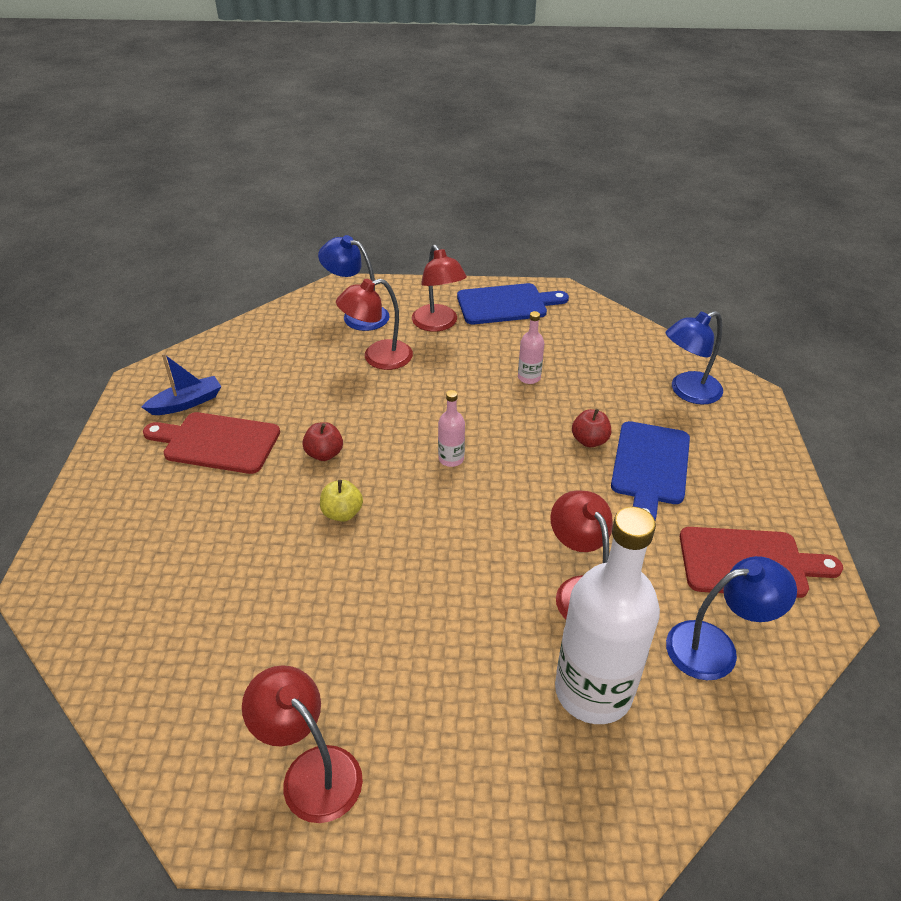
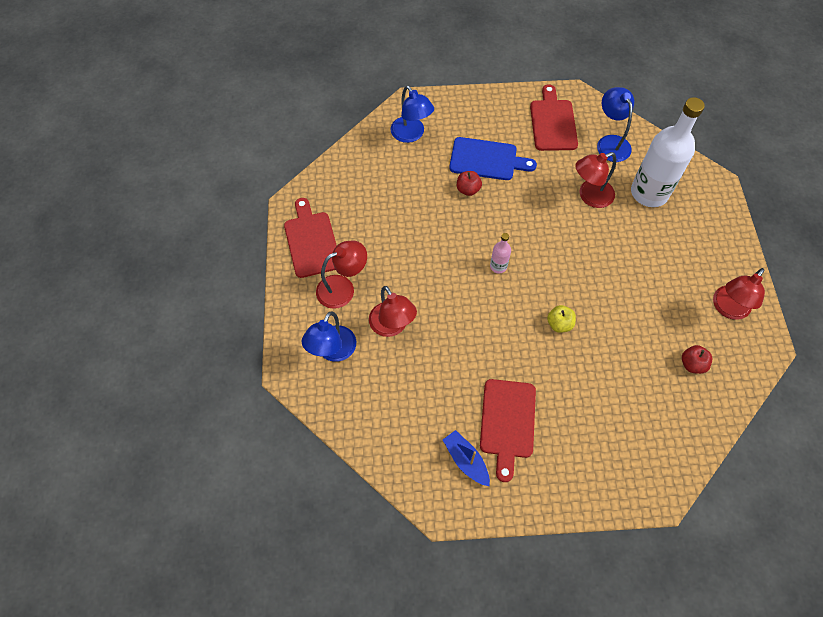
camera: 95 degrees left, 20 degrees up
(324, 454) = (507, 345): red apple -> red apple (692, 364)
(506, 304) = (311, 241): blue cutting board -> red cutting board
(529, 377) = (406, 224): pink bottle -> none

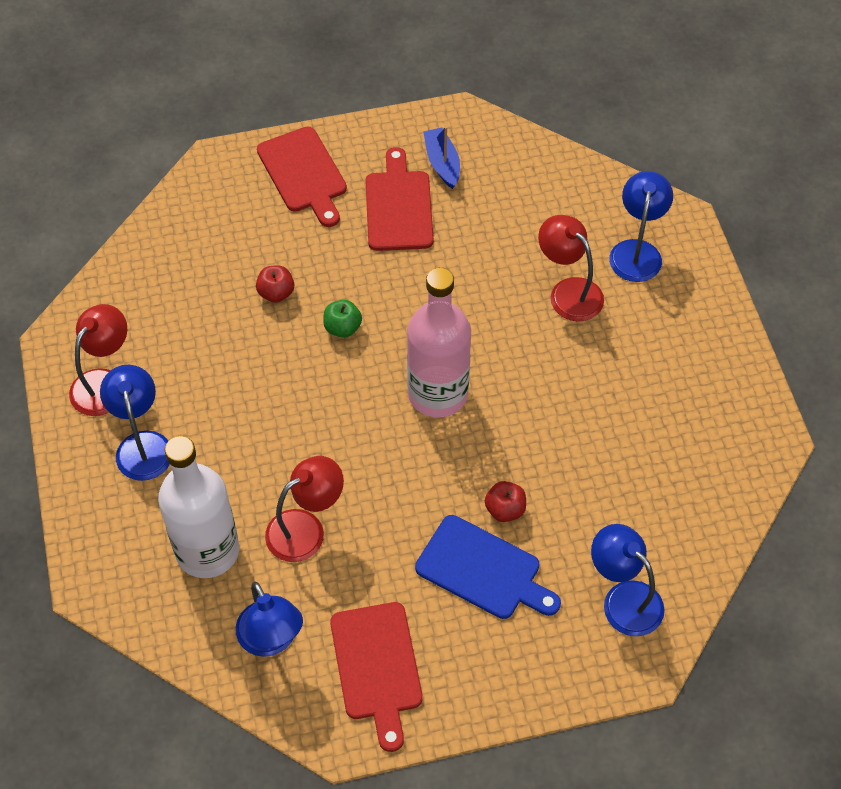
camera: 170 degrees right, 5 degrees down
(311, 241) = (721, 389): red cutting board -> red cutting board (304, 174)
(343, 288) = (651, 330): red lamp -> none
(466, 460) = (442, 163): blue boat -> blue boat turned 150 degrees counterclockwise
(487, 160) = (483, 570): blue cutting board -> blue cutting board turned 150 degrees counterclockwise
(498, 266) = (438, 393): pink bottle -> pink bottle, size x2.34
(559, 324) = (342, 328): yellow apple -> green apple
(692, 364) = (163, 304): red apple -> red apple (276, 293)
(696, 262) = (142, 444): none -> blue lamp

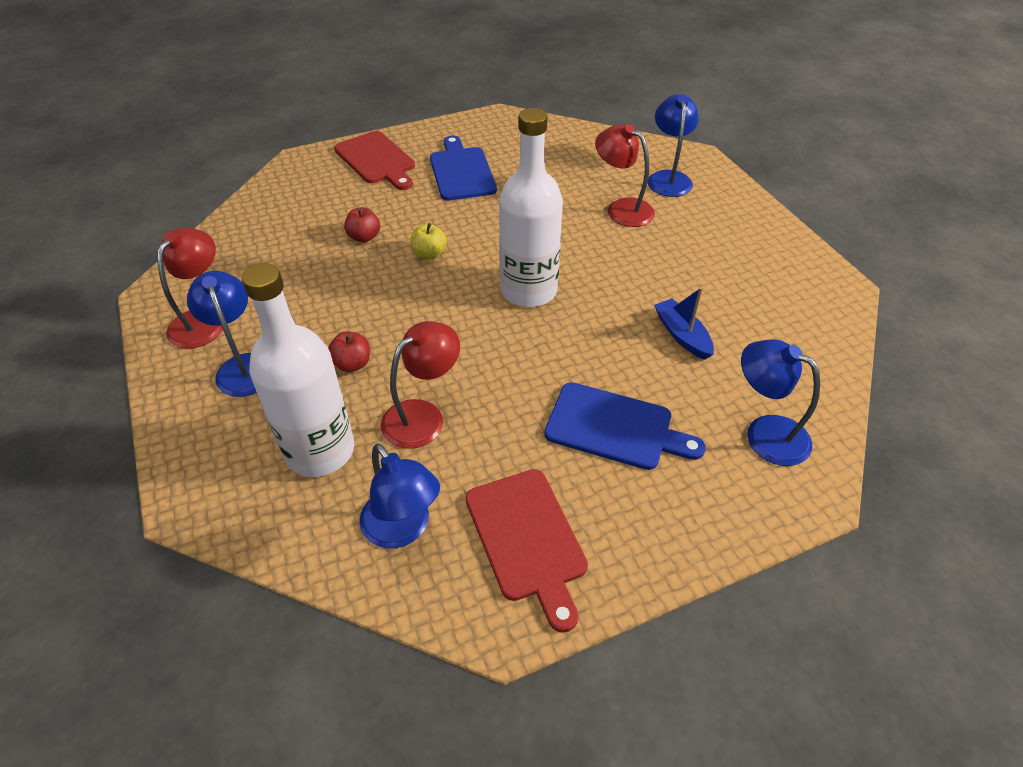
camera: 10 degrees left, 10 degrees down
(342, 328) = (429, 254): green apple -> yellow apple
(398, 206) = (461, 171): red cutting board -> blue cutting board
(438, 393) = (528, 290): pink bottle -> white bottle
(442, 163) = (491, 143): blue boat -> blue boat (682, 335)
(505, 509) = (620, 372): red apple -> red apple (352, 364)

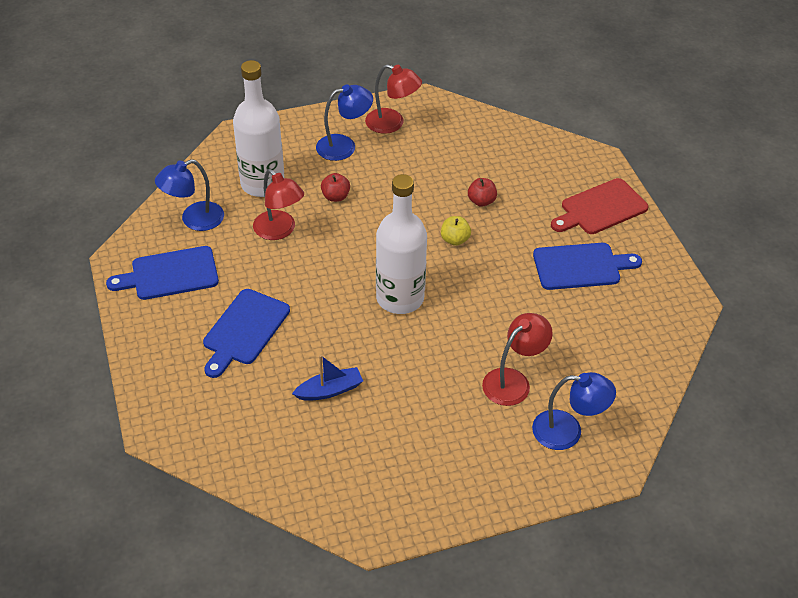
camera: 95 degrees right, 0 degrees up
(527, 539) = (170, 274): red cutting board -> blue cutting board
(765, 433) = (216, 418): blue lamp -> none

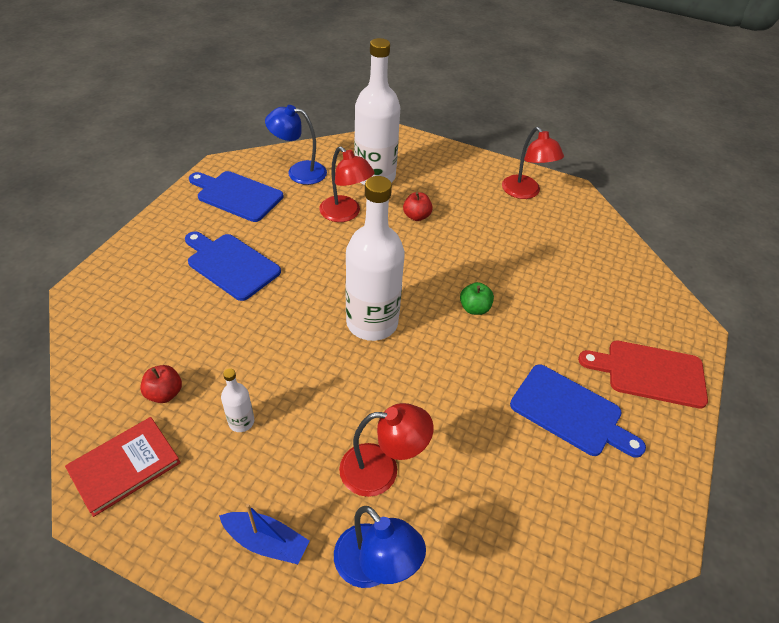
camera: 40 degrees right, 0 degrees up
(244, 330) = (230, 264): blue cutting board -> blue cutting board turned 60 degrees clockwise
(279, 231) = (345, 214): red lamp -> red lamp turned 45 degrees counterclockwise
(329, 390) = (227, 354): blue boat -> blue boat (266, 541)
(344, 146) = (467, 186): blue lamp -> none
(359, 502) = (125, 466): none -> red book
(396, 421) = (241, 422): none -> white bottle
(455, 240) = (474, 308): yellow apple -> green apple
(481, 201) = (535, 293): red apple -> red apple (165, 393)

